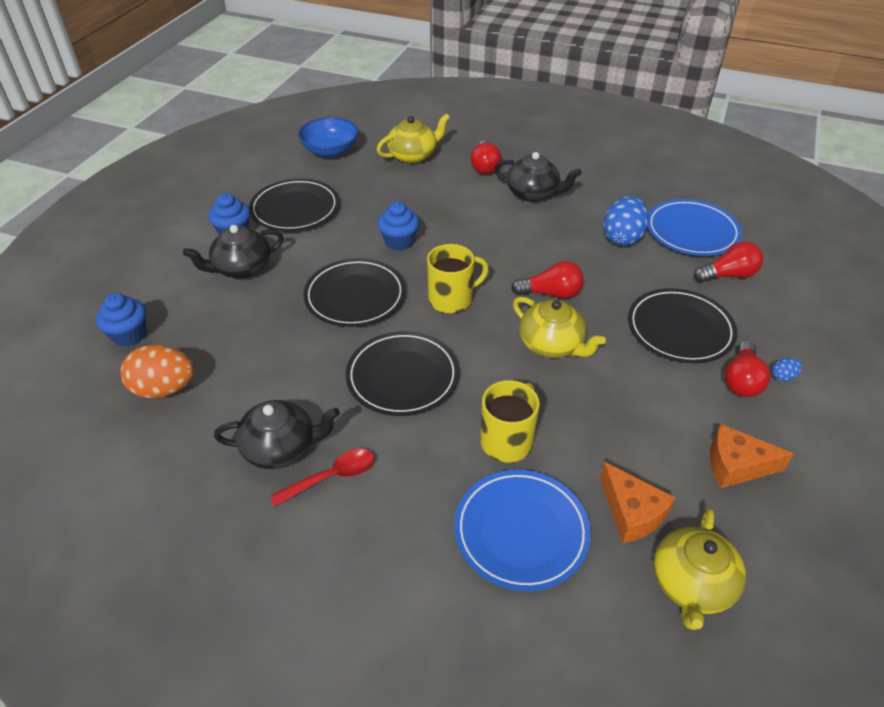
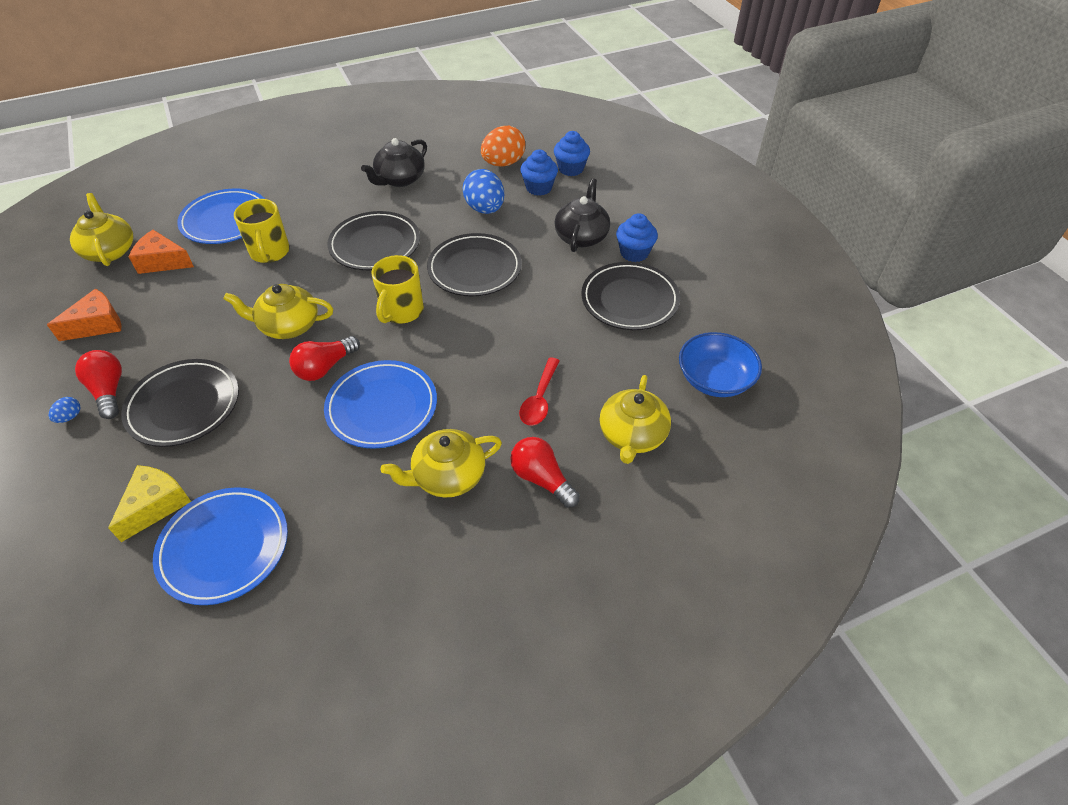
camera: 135 degrees right, 5 degrees up
(331, 477) = (356, 185): red spoon -> red spoon (539, 399)
(399, 241) = (504, 330): blue cupcake -> blue cupcake (539, 188)
(533, 193) = (448, 476): black teapot -> yellow teapot
(535, 246) = (382, 407): none -> blue plate
(622, 238) = (301, 480): blue egg -> blue egg (485, 209)
(728, 275) = (156, 505): red light bulb -> yellow cheese

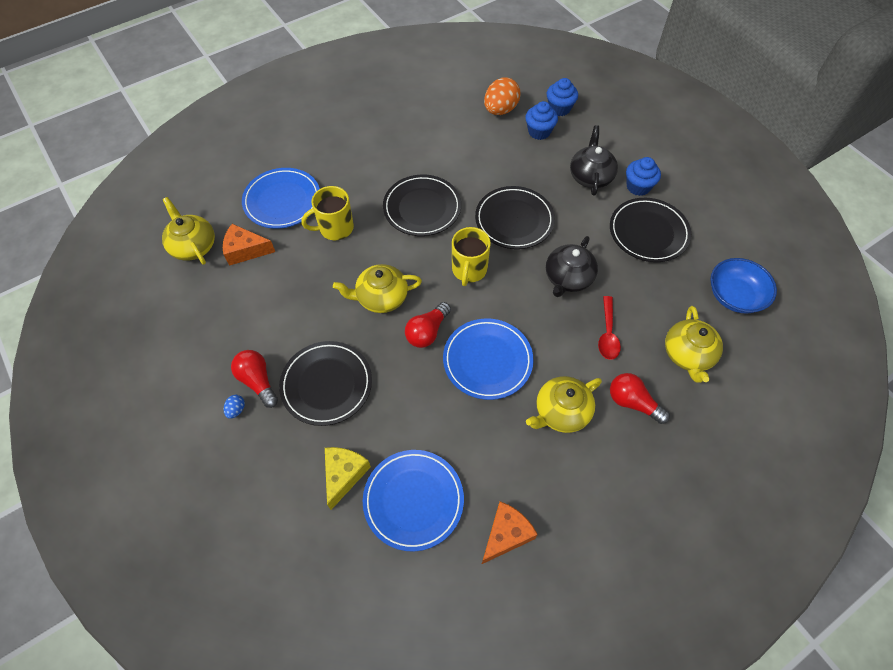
camera: 10 degrees left, 10 degrees up
(97, 324) = (217, 320): orange cheese -> orange cheese (506, 534)
(270, 252) = (335, 228): yellow mug -> yellow mug turned 90 degrees clockwise
(400, 179) = (417, 138): black teapot -> black teapot (568, 278)
(485, 209) = (501, 159): blue egg -> none

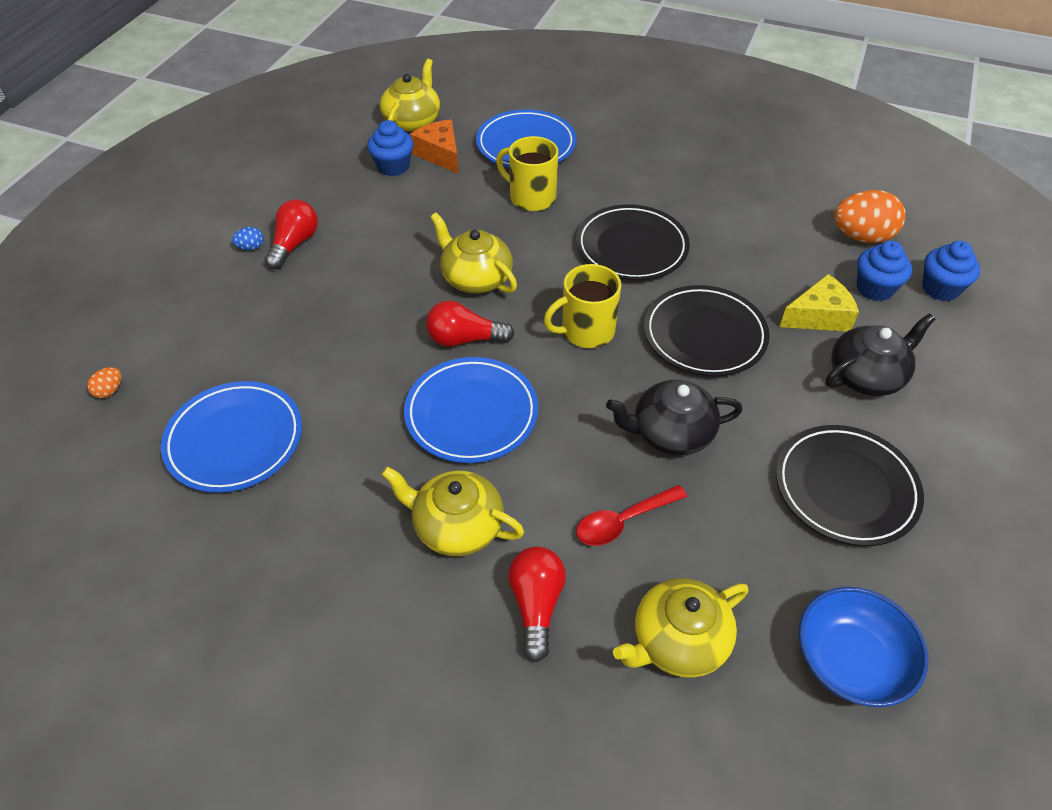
camera: 55 degrees right, 10 degrees down
(307, 563) = (109, 391): none -> orange egg
(326, 384) = (329, 295): black plate -> none
(344, 475) = (229, 365): yellow cheese -> yellow cheese (819, 316)
(506, 534) = (242, 553): orange cheese -> none
(638, 187) = (913, 437): blue cupcake -> blue cupcake (393, 166)

